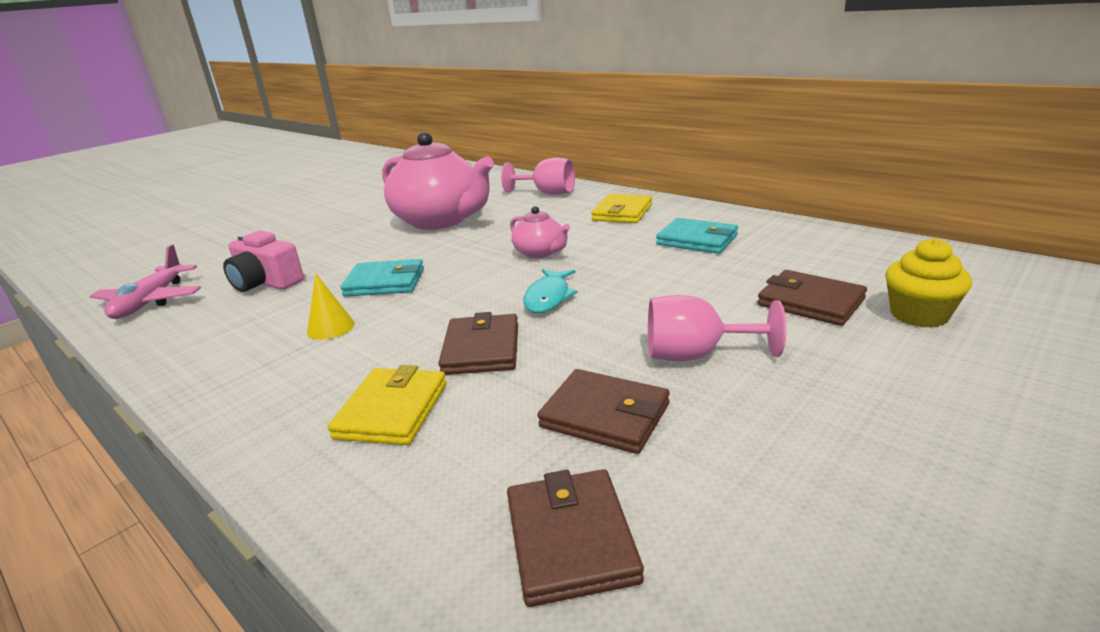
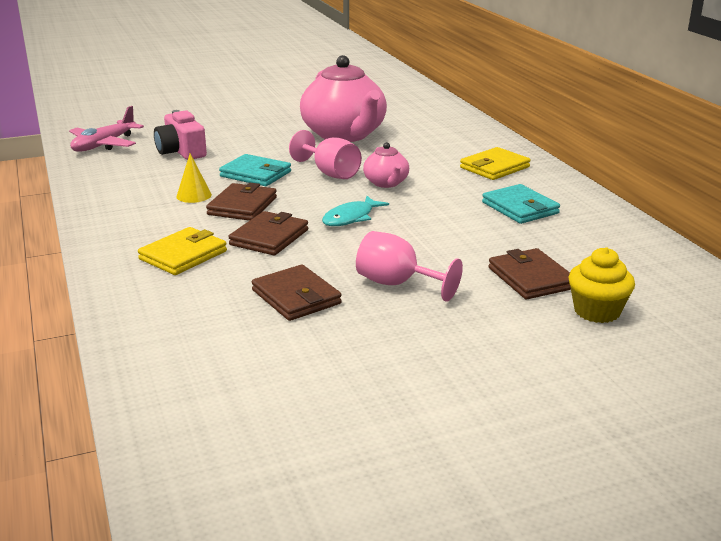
camera: 25 degrees right, 0 degrees up
(547, 193) = (457, 132): pink goblet -> pink goblet (330, 173)
(571, 540) = (209, 343): brown wallet -> brown wallet (242, 206)

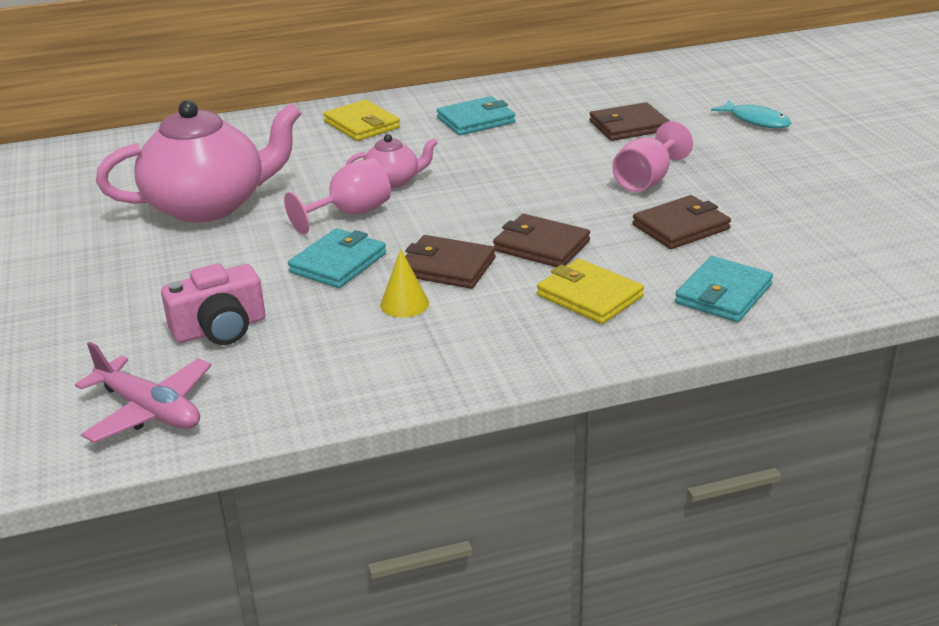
camera: 85 degrees left, 5 degrees up
(167, 311) = (723, 294): none -> turquoise wallet
(351, 218) = (491, 201): turquoise fish -> turquoise fish (756, 121)
(597, 311) = (683, 108): yellow cupcake -> none

